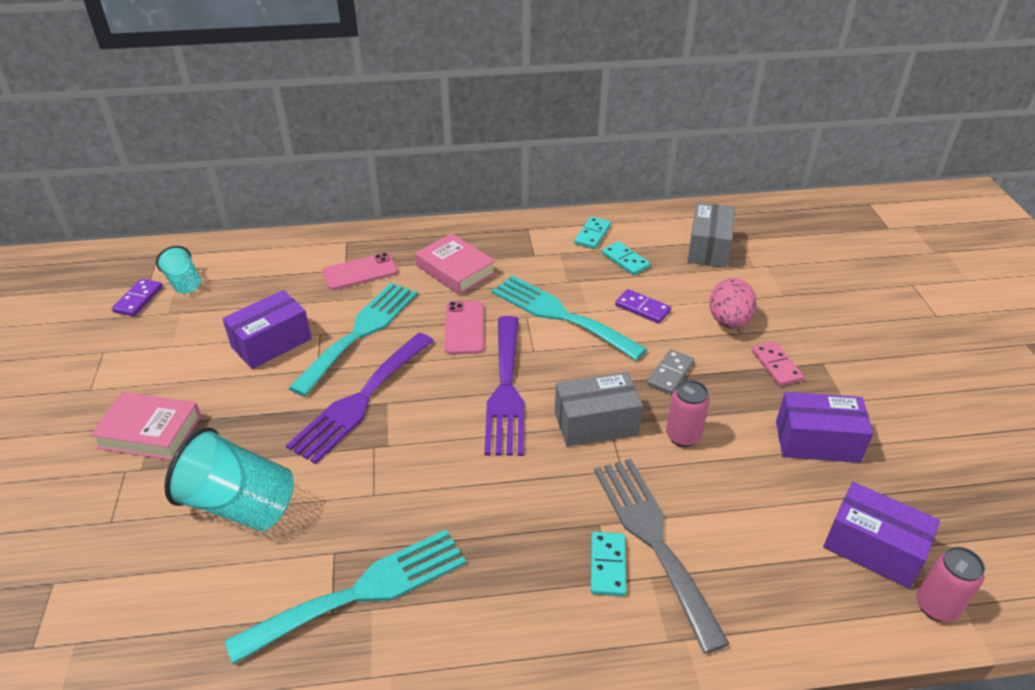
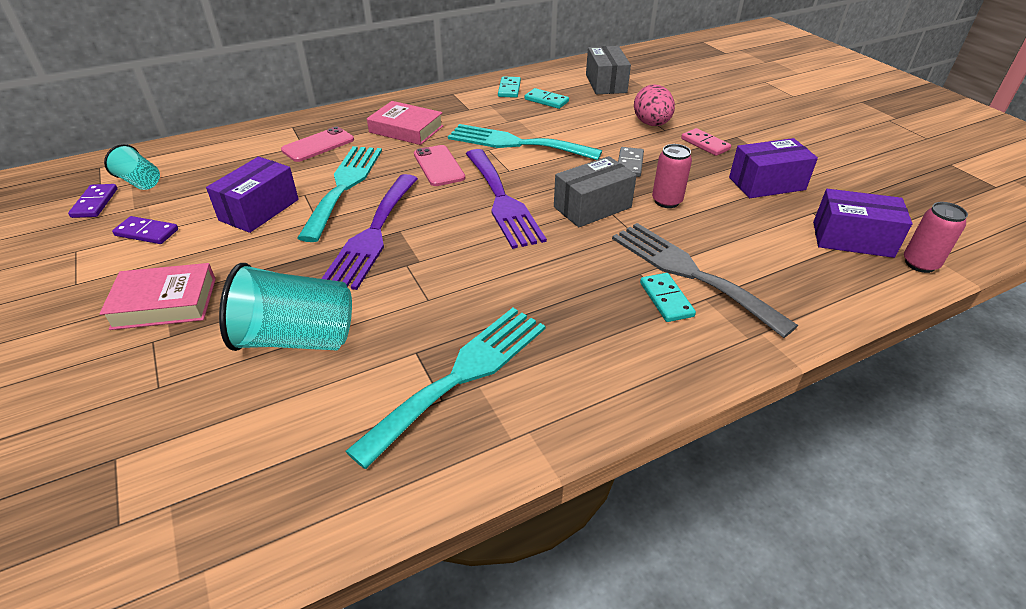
camera: 20 degrees left, 0 degrees up
(642, 308) = (580, 127): purple domino -> purple domino (147, 232)

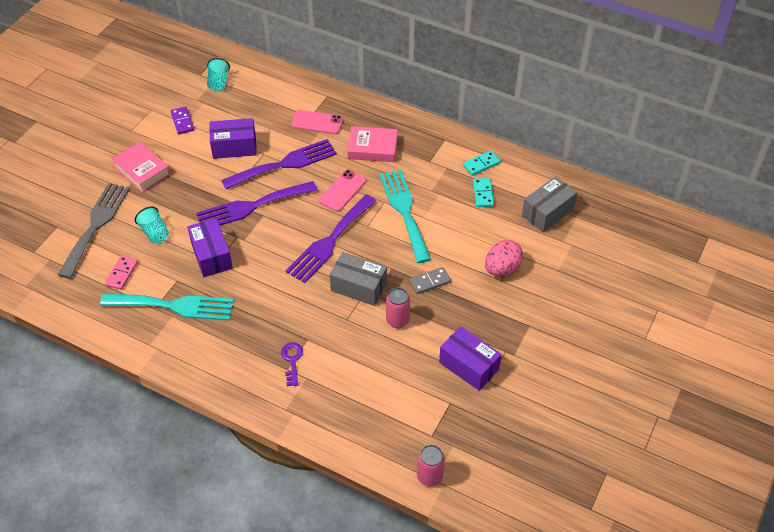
camera: 55 degrees right, 10 degrees up
(95, 203) = (188, 83): purple domino -> none
(297, 338) = (154, 233): turquoise cup -> turquoise cup, size x0.56
(344, 186) = (284, 164): turquoise fork -> purple fork
(406, 129) = (372, 148): pink book -> pink book turned 75 degrees counterclockwise
(666, 299) = (292, 360): turquoise domino -> purple key
(690, 273) = (326, 362): grey fork -> grey fork (96, 225)
(705, 144) = (498, 311): pink domino -> pink domino (122, 274)
(852, 239) = (431, 433): purple box -> purple box (211, 256)

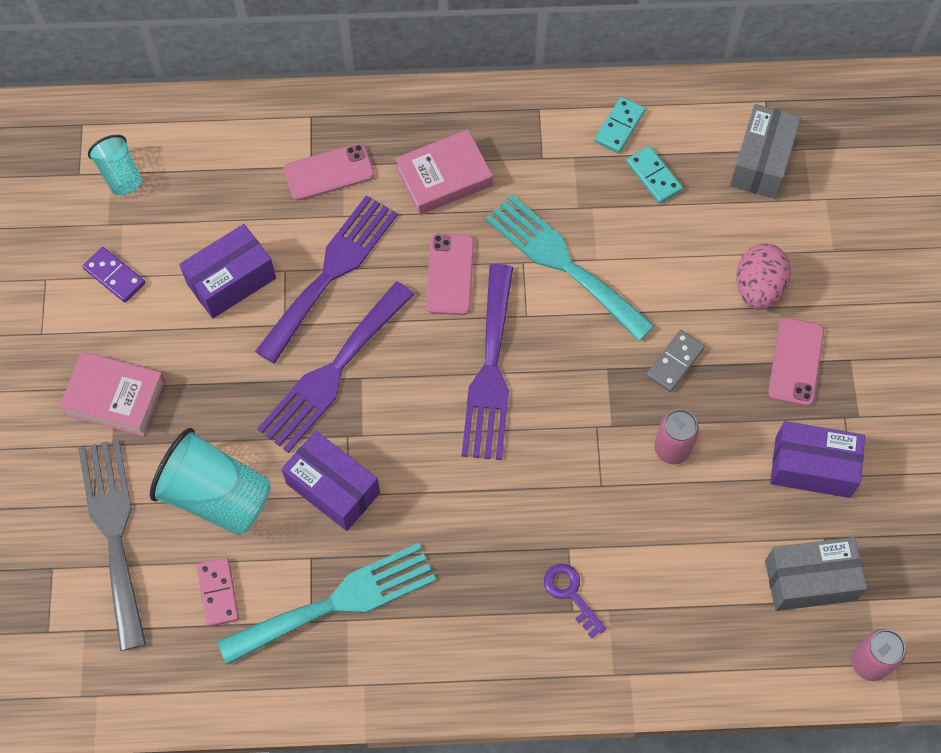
camera: 30 degrees left, 15 degrees up
(154, 233) = (216, 496): turquoise cup -> turquoise cup, size x1.80
(358, 287) = (582, 424): grey box -> grey box (810, 580)
(497, 312) = (796, 362): none -> pink phone

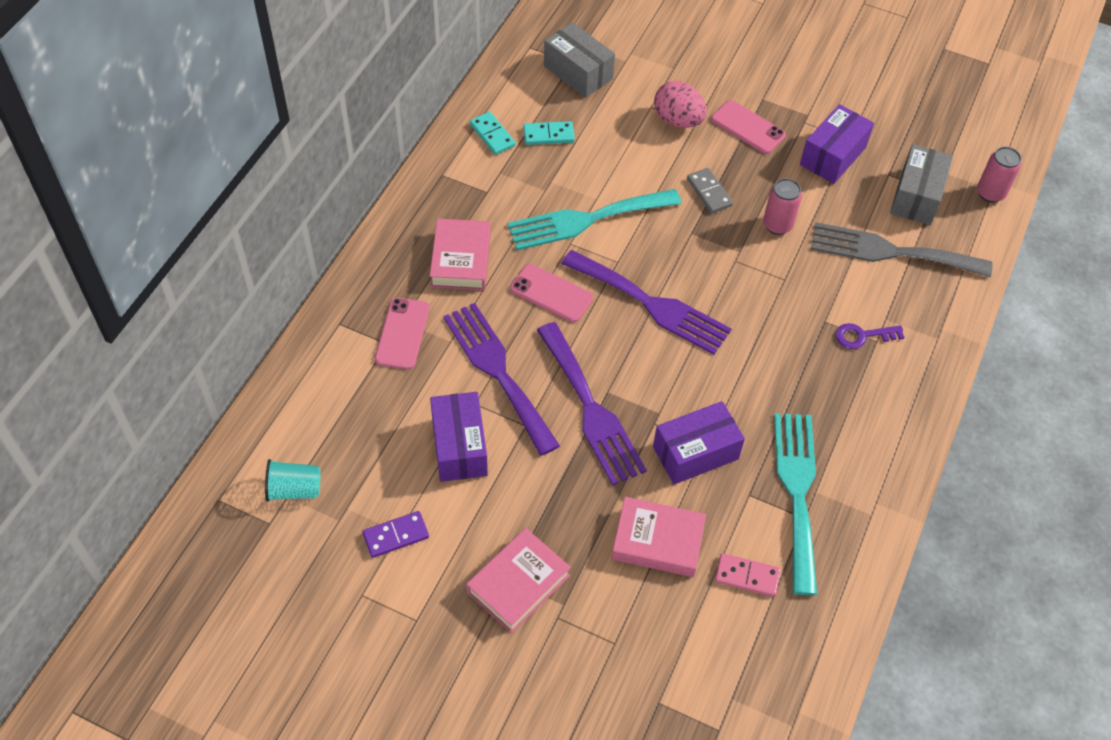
camera: 65 degrees left, 10 degrees down
(114, 532) = (650, 636): grey fork -> grey fork (891, 252)
(216, 496) = (657, 541): turquoise cup -> pink book

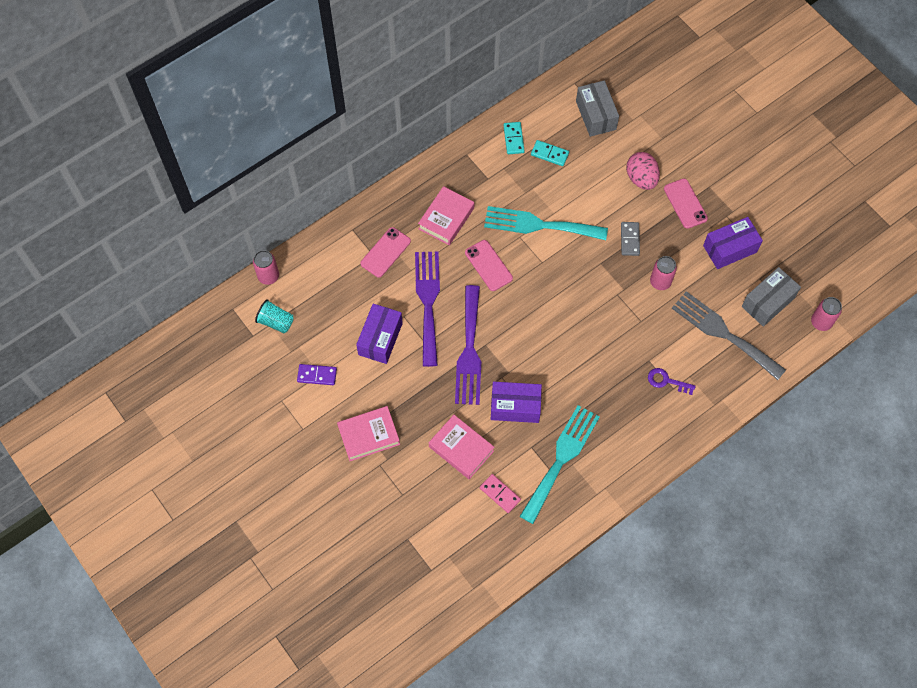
camera: 30 degrees right, 10 degrees up
(250, 433) = (268, 276): none -> pink can
(651, 304) = (546, 300): purple fork -> none

